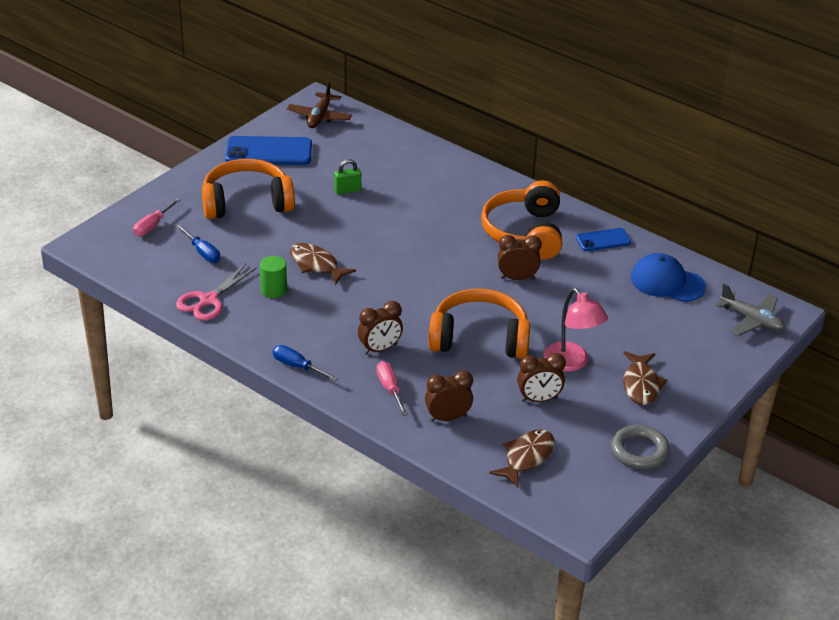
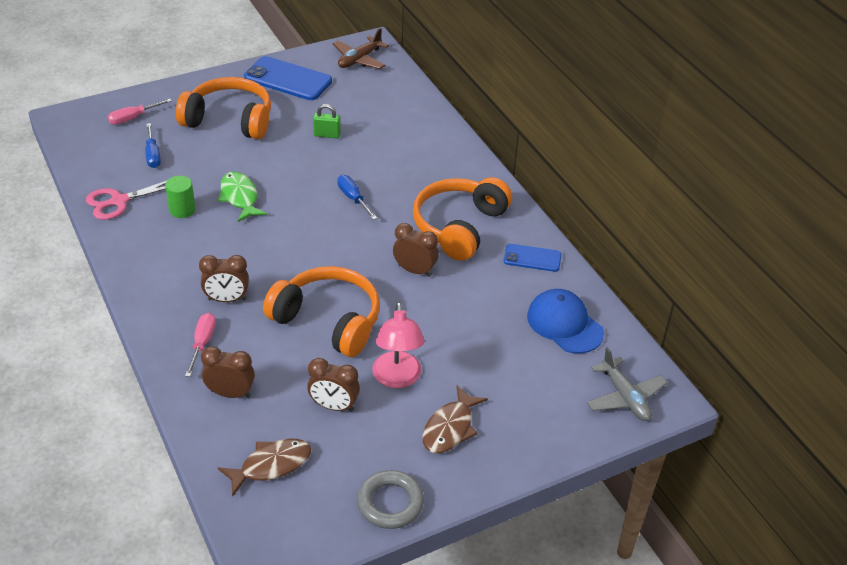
camera: 25 degrees right, 5 degrees up
(297, 366) = (139, 291): blue screwdriver -> blue screwdriver (353, 198)
(316, 265) = (240, 197): brown fish -> green fish

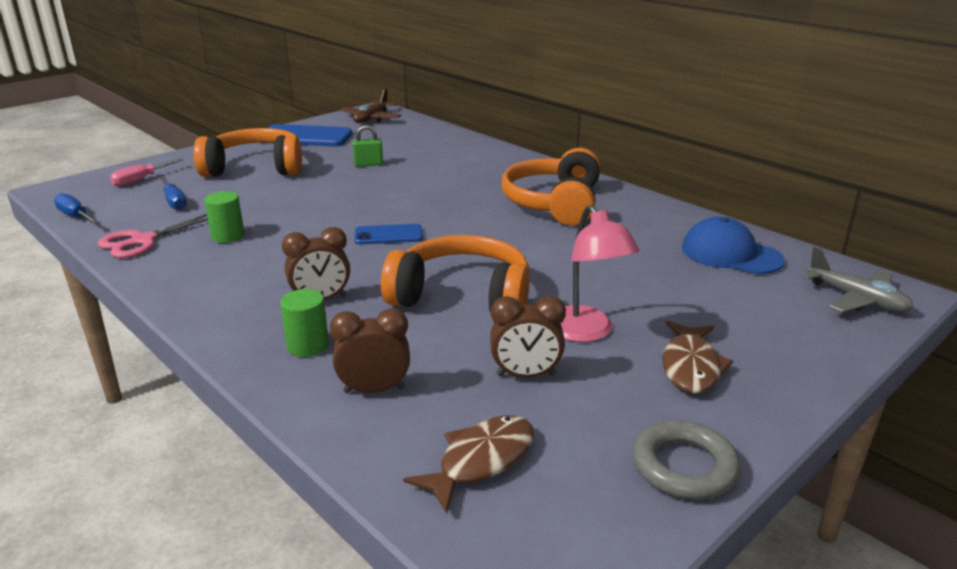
camera: 15 degrees left, 15 degrees down
(202, 343) = (308, 346): pink screwdriver -> green cylinder
(240, 197) = (294, 217): green fish -> none
(353, 198) = (425, 200): blue screwdriver -> blue screwdriver (75, 216)
(415, 270) = (533, 241): brown clock -> none
(532, 258) = (649, 213): blue phone -> blue phone (388, 235)

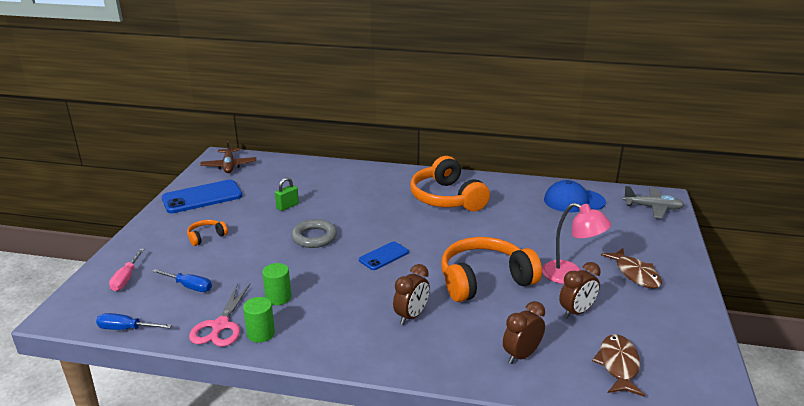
camera: 35 degrees left, 0 degrees up
(255, 168) = (206, 237): orange headphones -> orange headphones, size x0.44
(308, 346) = (449, 347): green cylinder -> green cylinder (261, 334)
(684, 466) = (692, 325): grey ring -> grey ring (314, 237)

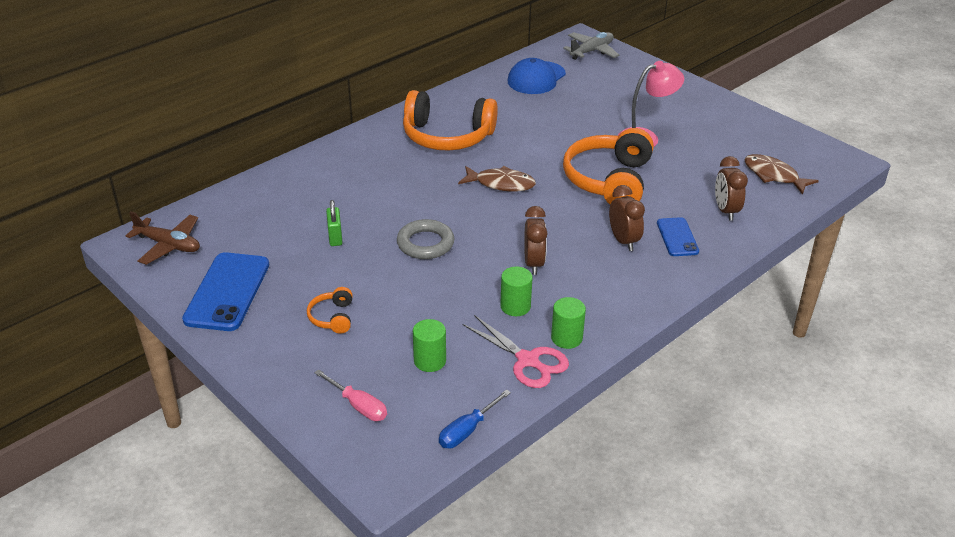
camera: 55 degrees left, 10 degrees up
(189, 286) = (430, 361): blue screwdriver -> green cylinder
(384, 256) = (511, 216): blue phone -> blue phone (677, 237)
(576, 312) = (696, 160): brown clock -> brown clock (533, 263)
(635, 274) = (674, 109): brown fish -> brown fish (501, 184)

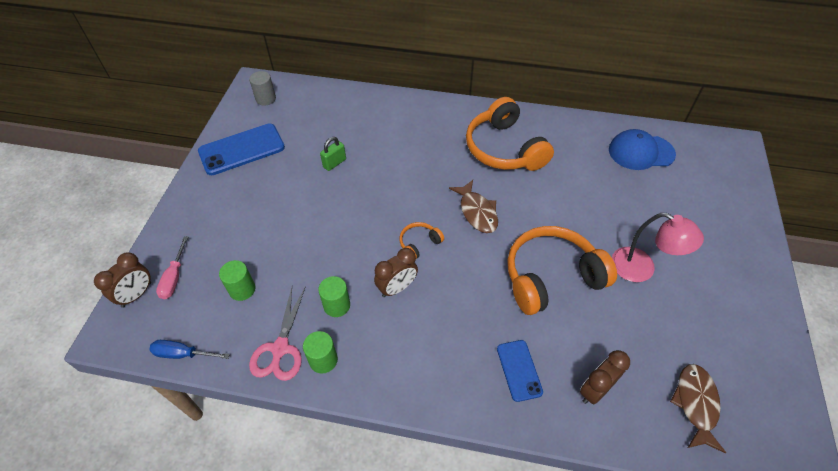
camera: 55 degrees right, 15 degrees up
(168, 245) = (266, 99): brown plane -> grey cylinder
(332, 317) = (252, 212): orange headphones -> orange headphones (419, 244)
(425, 243) = (367, 212): grey ring -> none
(591, 51) = (726, 162): grey plane -> none
(623, 241) = (478, 332): brown clock -> brown clock (136, 295)
(677, 237) = (519, 370): blue phone -> blue phone turned 60 degrees counterclockwise

